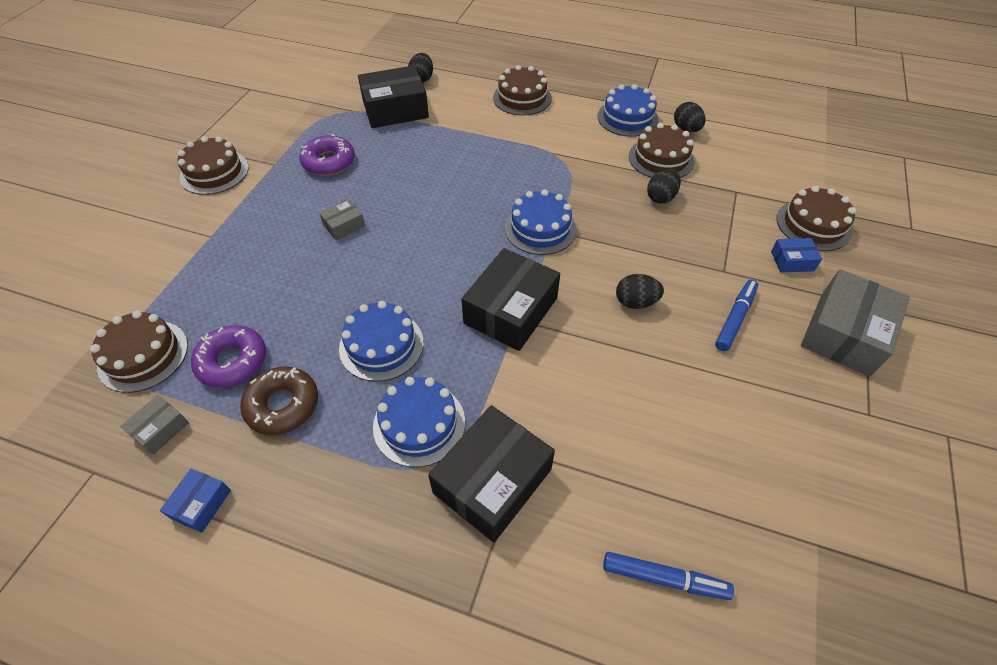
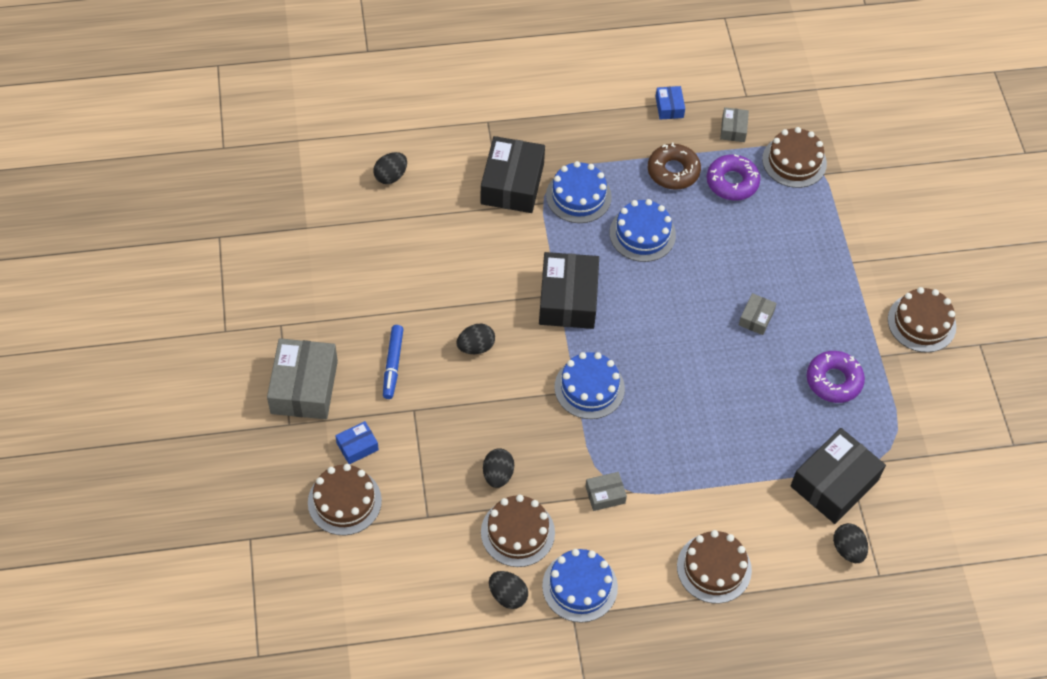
camera: 150 degrees right, 5 degrees up
(575, 157) = (605, 495): none -> grey box
(664, 578) = (391, 176): blue marker -> black egg

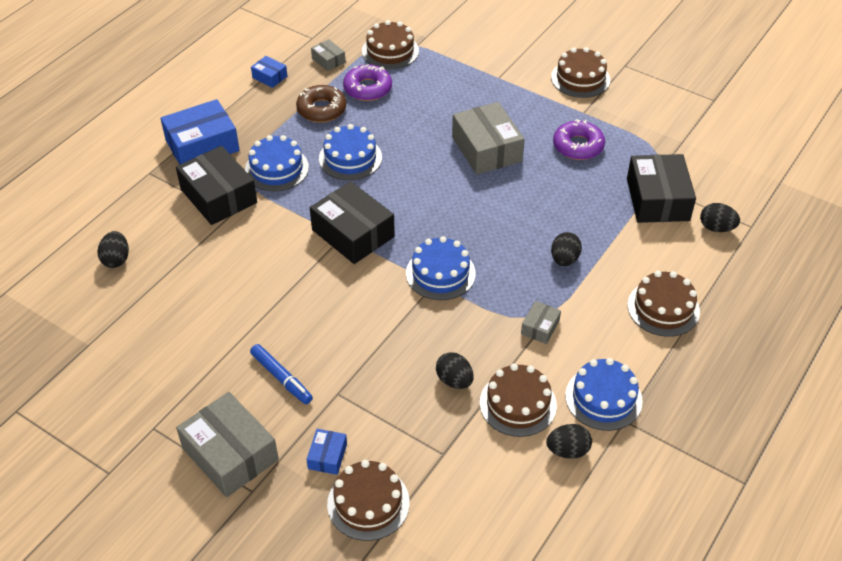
camera: 45 degrees left, 10 degrees down
(476, 347) = (328, 314): black egg -> black egg (564, 259)
(549, 129) = (202, 145): none -> blue box
(756, 318) = (486, 149): grey box -> grey box, size x2.08

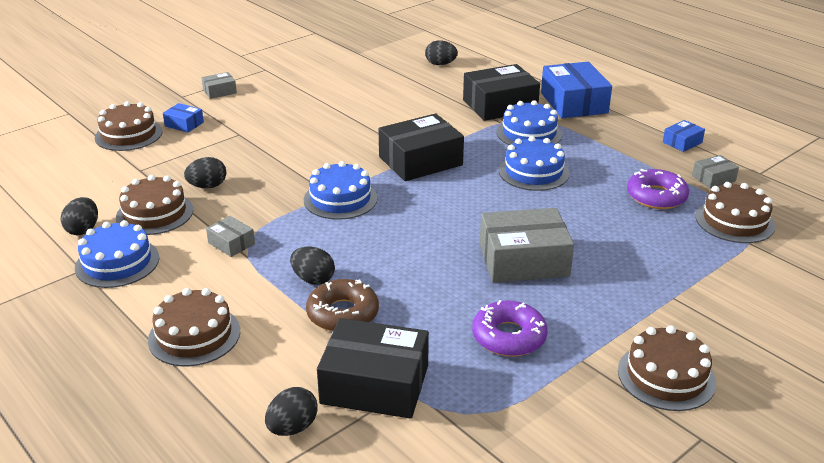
camera: 105 degrees right, 15 degrees down
(230, 454) = (219, 91): grey box -> grey box, size x0.48
(281, 378) = (273, 114): blue marker -> none
(321, 109) = (620, 165): brown donut -> brown donut (343, 314)

